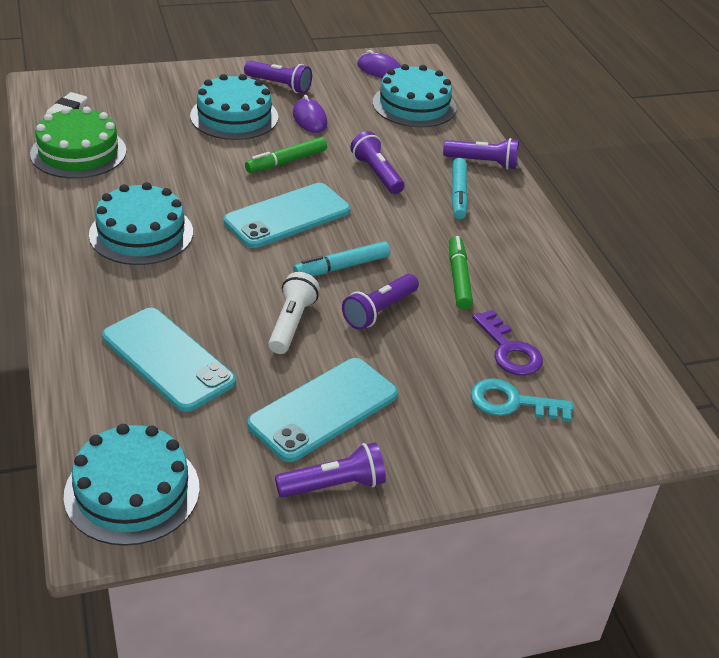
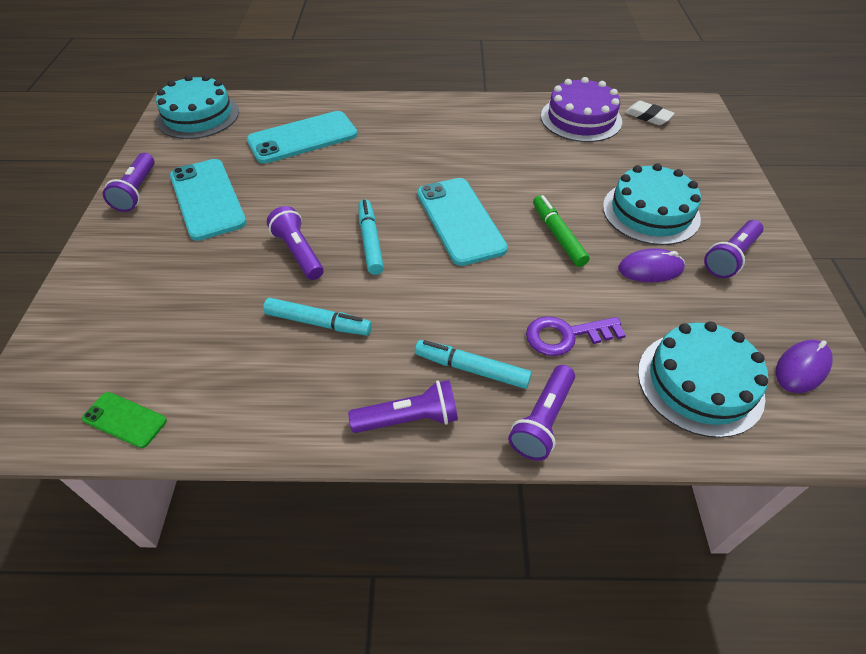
camera: 110 degrees right, 10 degrees up
(78, 152) = (581, 119): green cake -> purple cake
(141, 233) = (456, 139): turquoise cake -> none
(291, 323) = (309, 199): white flashlight -> none
(377, 174) = (527, 303): purple flashlight -> purple flashlight (409, 419)
(458, 278) = (318, 323): green marker -> turquoise marker
(509, 350) = (197, 330): purple key -> purple key (566, 336)
(512, 402) = (135, 310): turquoise key -> none
(617, 361) = (125, 420): none -> green phone

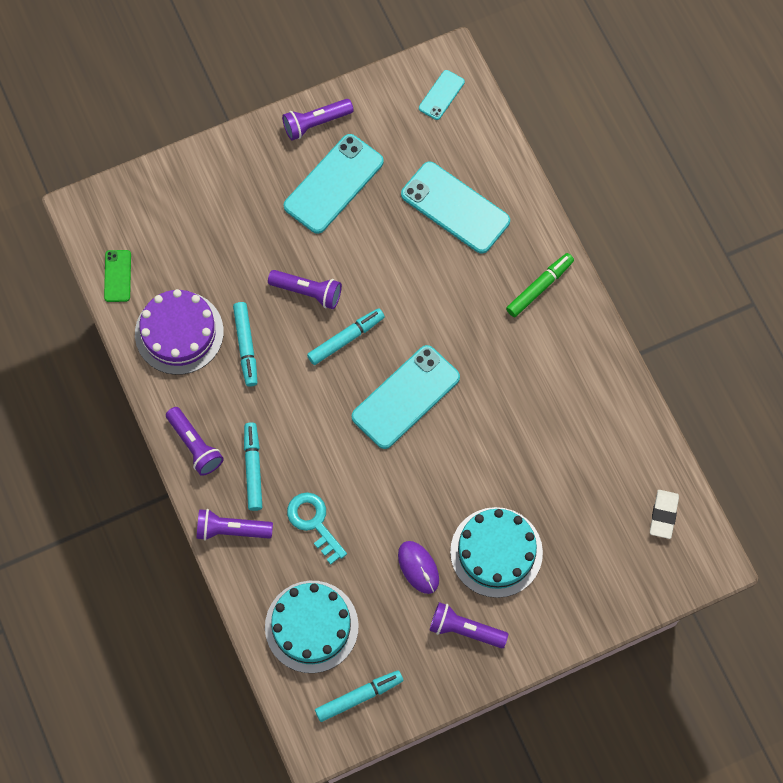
camera: 65 degrees right, 20 degrees up
(198, 116) = (441, 95): turquoise cake -> turquoise phone
(299, 252) = (307, 292): purple flashlight -> purple flashlight turned 75 degrees clockwise
(558, 235) = (425, 483): green marker -> green marker (539, 287)
(566, 336) = (314, 522): purple key -> turquoise key
(581, 119) = (623, 449): purple cake -> purple cake (179, 332)
(801, 368) = (359, 697): purple mouse -> turquoise marker

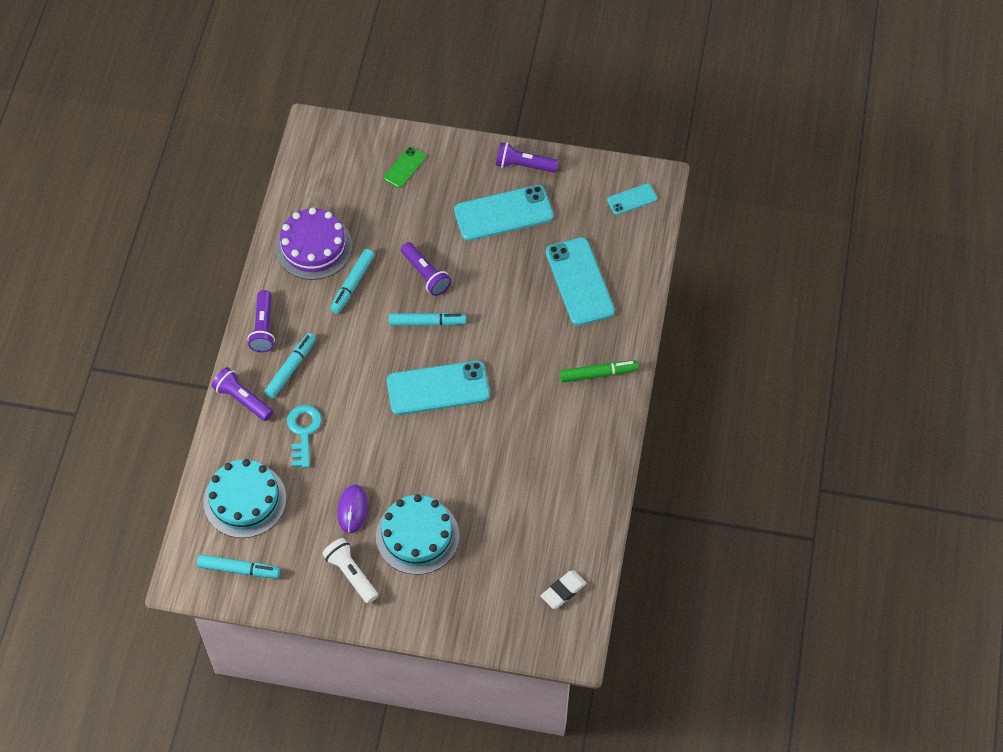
camera: 35 degrees right, 10 degrees down
(117, 276) = (302, 184): green phone -> green phone (404, 167)
(465, 629) = (351, 574): purple flashlight -> white flashlight

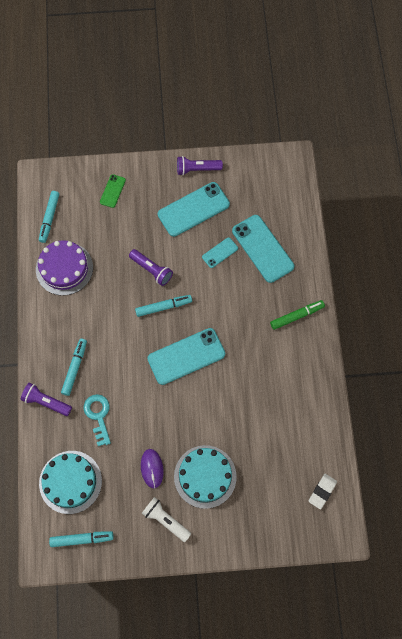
camera: 15 degrees left, 10 degrees up
(263, 328) = (45, 341): purple flashlight -> none
(352, 284) = (101, 290): turquoise marker -> turquoise marker (49, 218)
(632, 199) = (280, 177): turquoise phone -> turquoise phone (220, 252)

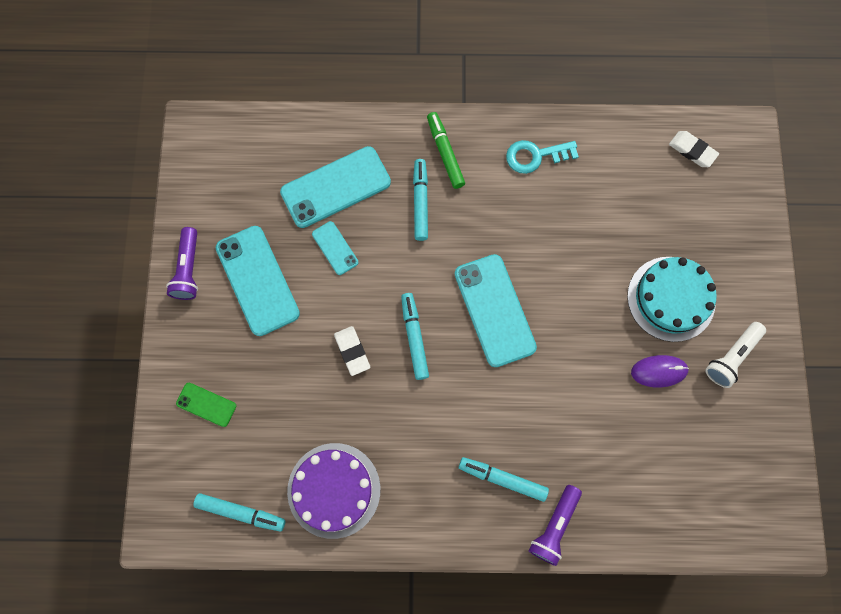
camera: 85 degrees left, 5 degrees up
(70, 482) = (677, 492): turquoise cake -> none
(82, 539) = (759, 478): turquoise marker -> turquoise marker (420, 202)
(98, 416) = (579, 445): turquoise key -> turquoise key (535, 156)
(151, 270) = (352, 351): purple flashlight -> white eraser

